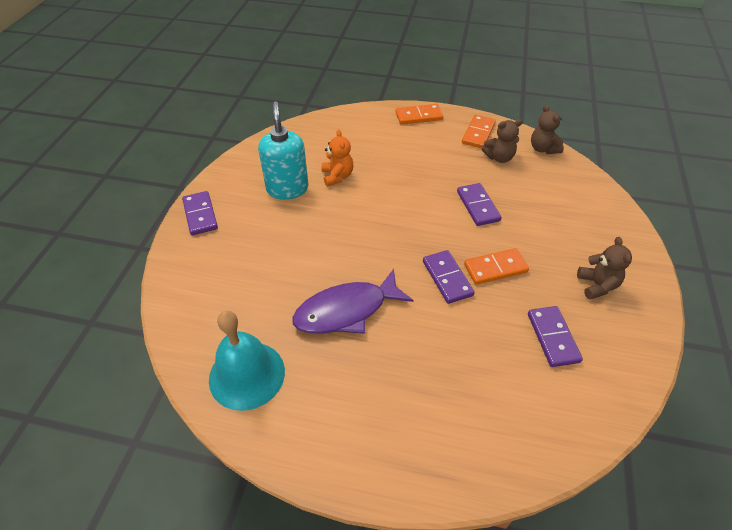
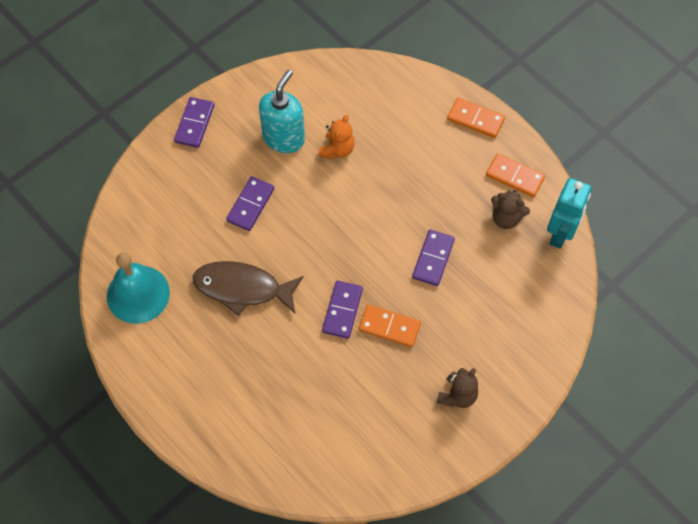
camera: 35 degrees right, 15 degrees up
(346, 310) = (242, 288): purple fish -> brown fish
(478, 133) = (514, 177): orange domino -> orange domino turned 60 degrees clockwise
(543, 149) = (560, 234): brown teddy bear -> turquoise robot
(553, 337) = (376, 411): purple domino -> purple domino (250, 205)

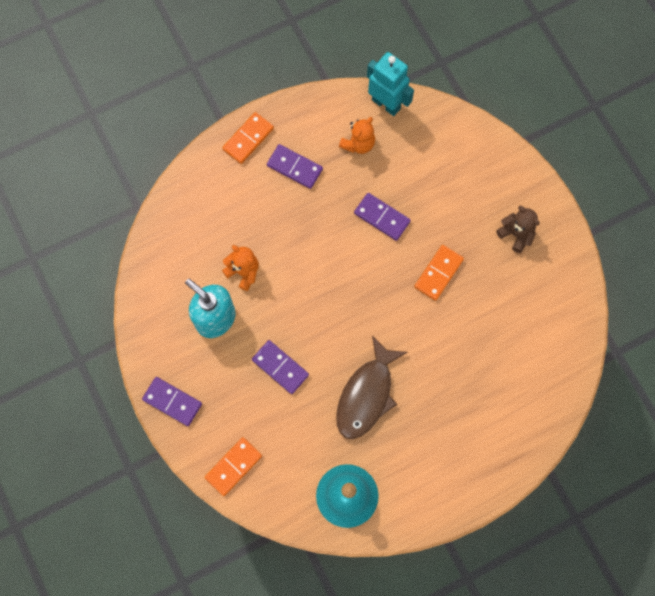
camera: 75 degrees left, 10 degrees up
(342, 310) = (412, 310): purple domino -> purple domino (294, 167)
(506, 218) = (358, 144): brown teddy bear -> orange teddy bear
(514, 177) = (318, 124): orange domino -> orange domino (233, 467)

